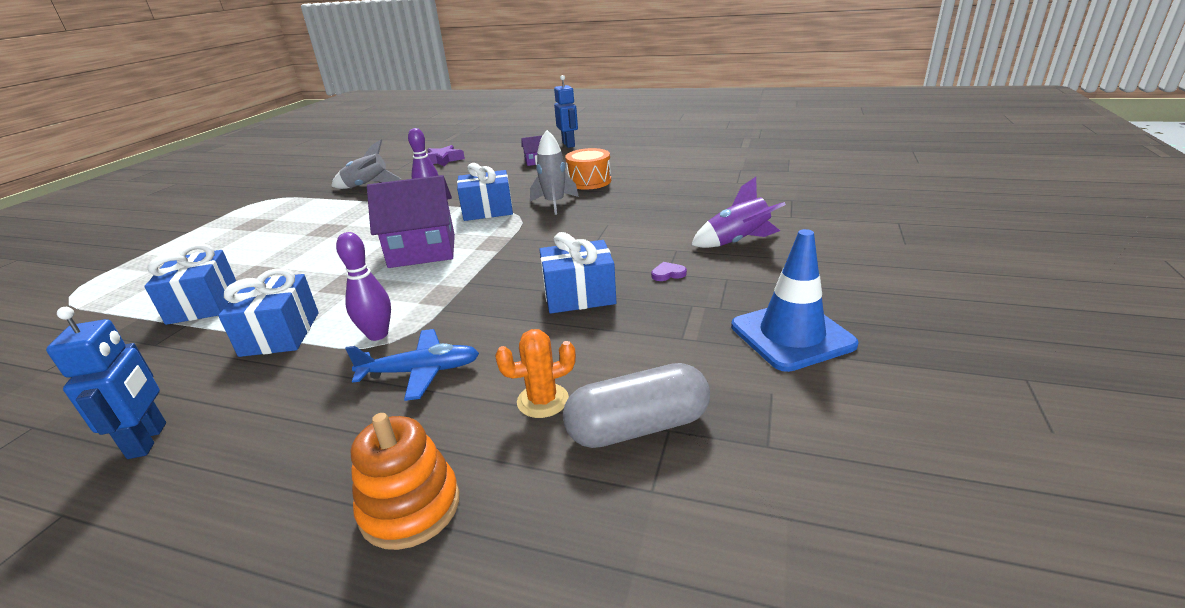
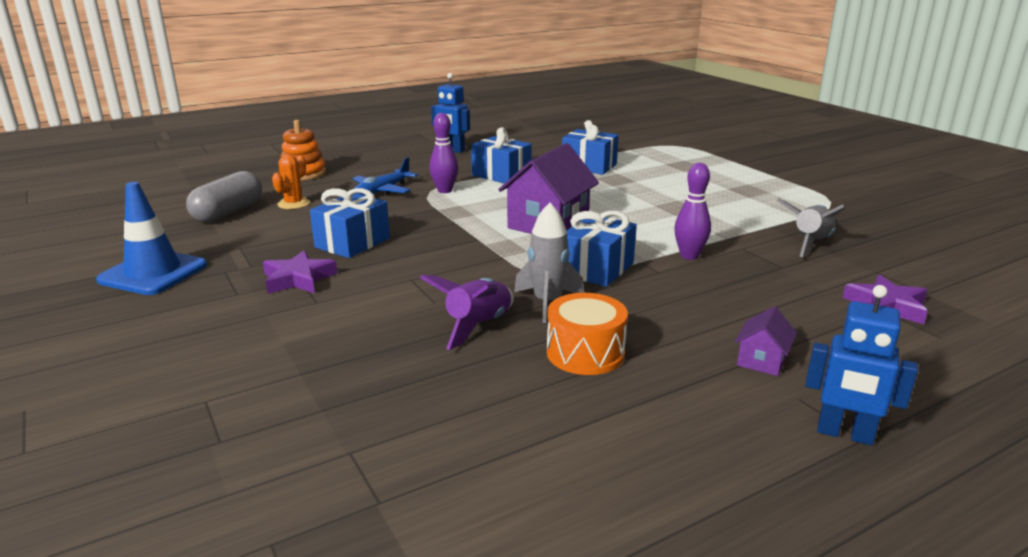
camera: 130 degrees right, 5 degrees down
(668, 274) = (298, 279): purple heart -> purple star
(738, 242) = (255, 333): purple rocket -> purple rocket (477, 326)

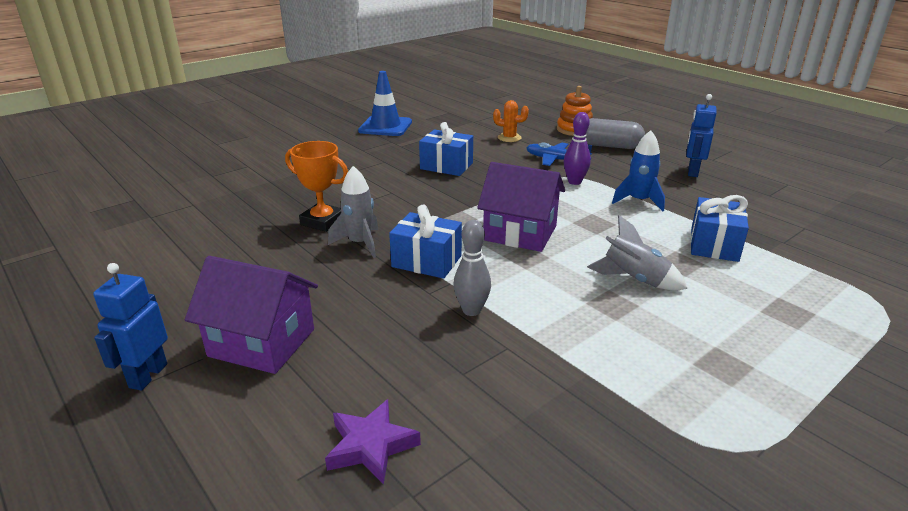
camera: 80 degrees right, 5 degrees up
(228, 212) = (483, 124): grey capsule -> grey capsule (609, 146)
(298, 279) = (384, 160): purple star -> none
(477, 326) = (322, 221): purple rocket -> orange trophy
(501, 175) = (638, 201): blue gift -> blue rocket
(585, 353) = (282, 262): orange drum -> none
(689, 256) = (471, 310): purple bowling pin -> grey bowling pin
(762, 360) = (262, 342): purple house -> purple house, size x2.11
(810, 243) = (543, 405): grey rocket -> grey rocket (634, 279)

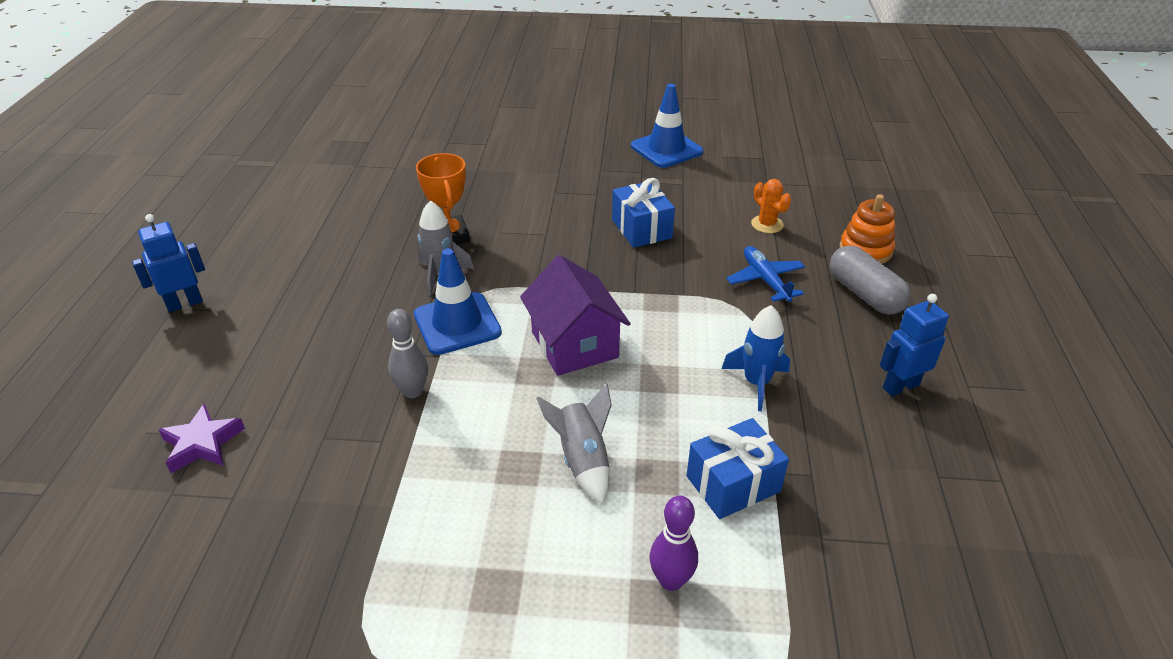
camera: 45 degrees right, 10 degrees up
(262, 342) = (263, 321): purple house -> none
(426, 261) = (457, 324): blue gift -> blue traffic cone
(574, 182) = (732, 319): purple bowling pin -> purple bowling pin (671, 580)

